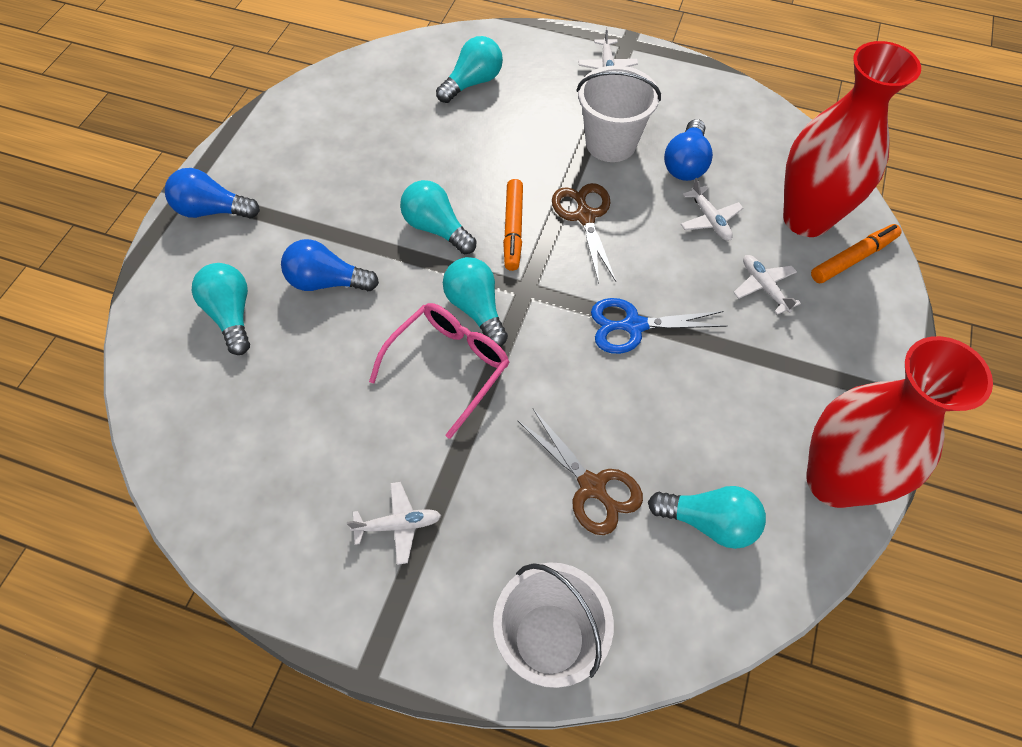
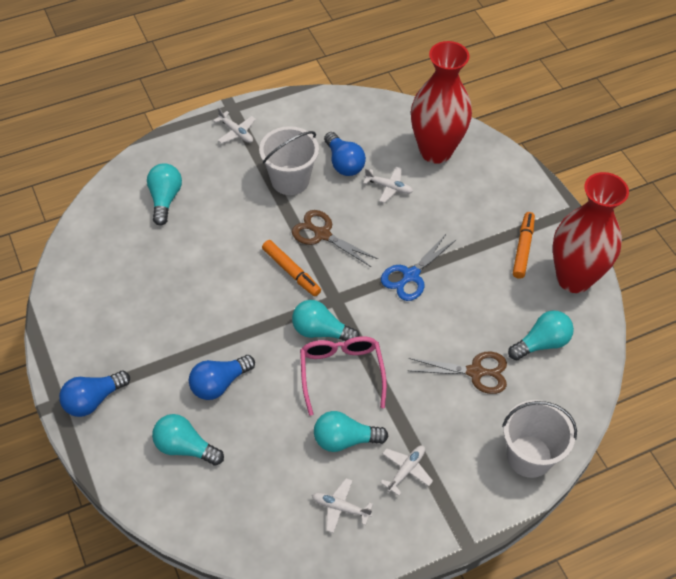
camera: 45 degrees left, 5 degrees down
(436, 228) = (247, 304): turquoise light bulb -> turquoise light bulb (344, 439)
(764, 287) = (452, 205): white plane -> white plane (340, 507)
(853, 258) = (478, 157): orange marker -> orange marker (523, 248)

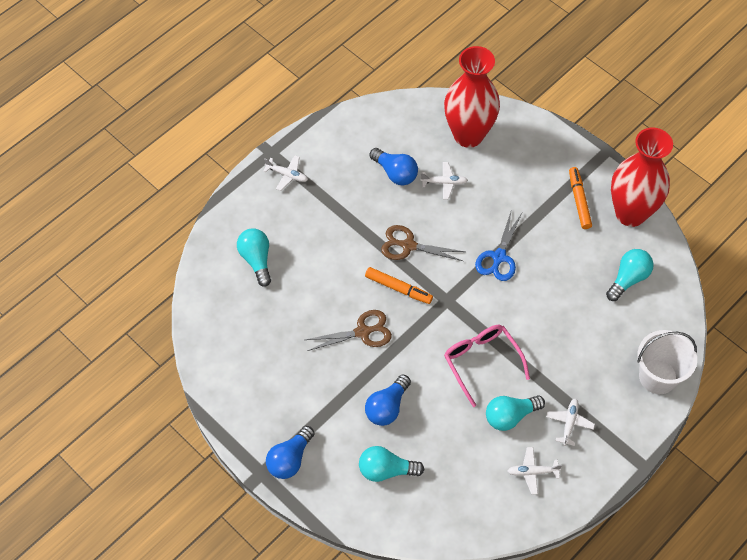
camera: 20 degrees left, 5 degrees up
(290, 180) = (357, 205): white bucket -> none
(321, 331) = (448, 332): turquoise light bulb -> none
(475, 372) = (587, 322): brown scissors -> brown scissors (362, 332)

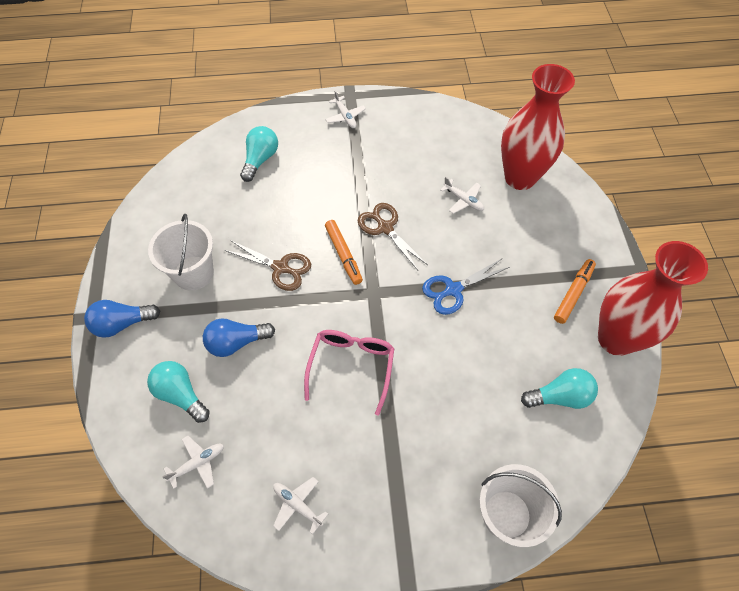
camera: 40 degrees right, 0 degrees up
(302, 384) = (194, 273): none -> white bucket
(395, 173) = (430, 167): blue light bulb -> none
(510, 416) = (329, 435): turquoise light bulb -> none
(569, 423) = (376, 487): white plane -> white plane (198, 463)

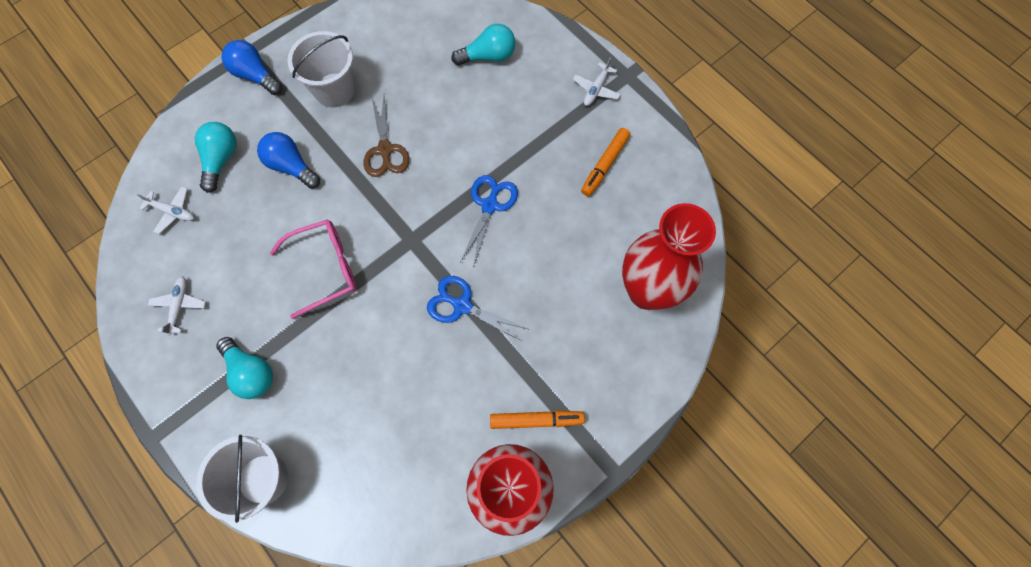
camera: 55 degrees right, 10 degrees up
(343, 255) = (434, 190): orange marker -> orange marker (605, 165)
(385, 228) = (489, 206): brown scissors -> blue scissors
(463, 200) = (575, 254): white plane -> none
(560, 396) = (409, 466): turquoise light bulb -> turquoise light bulb (251, 372)

